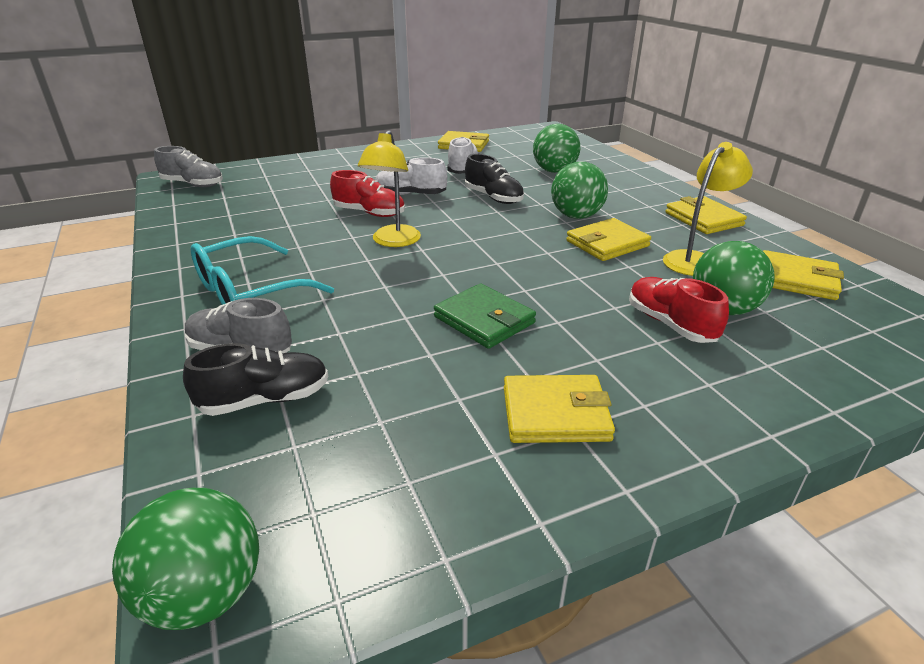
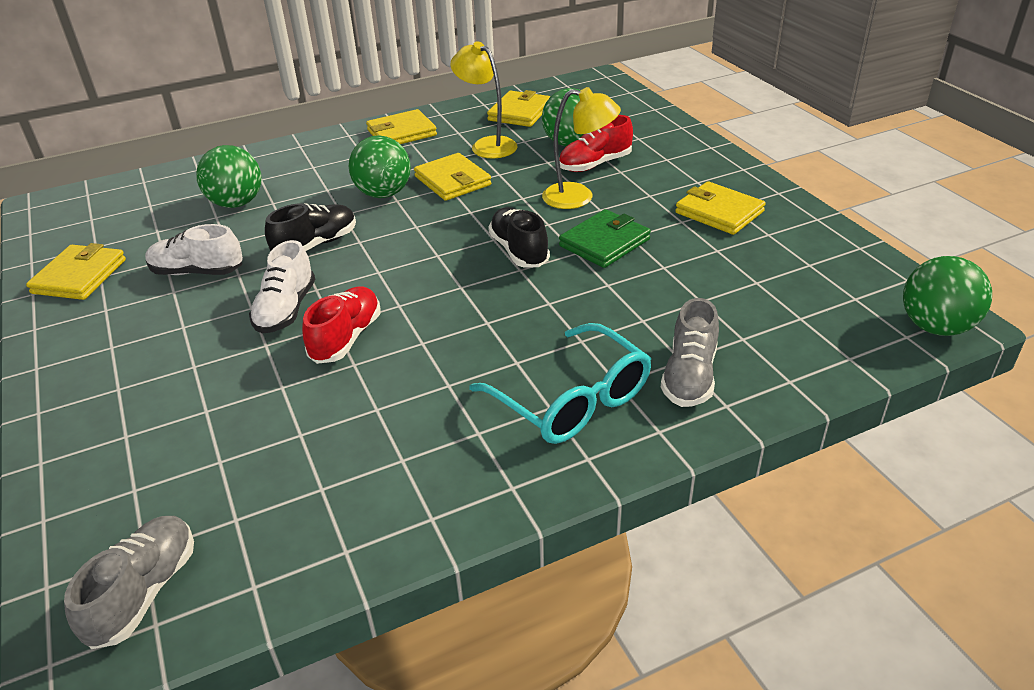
camera: 90 degrees left, 5 degrees up
(265, 400) = (755, 343): black shoe -> black shoe (519, 251)
(393, 241) = (439, 308): yellow lamp -> yellow lamp (578, 197)
(555, 413) = (719, 212): yellow wallet -> yellow wallet turned 45 degrees counterclockwise

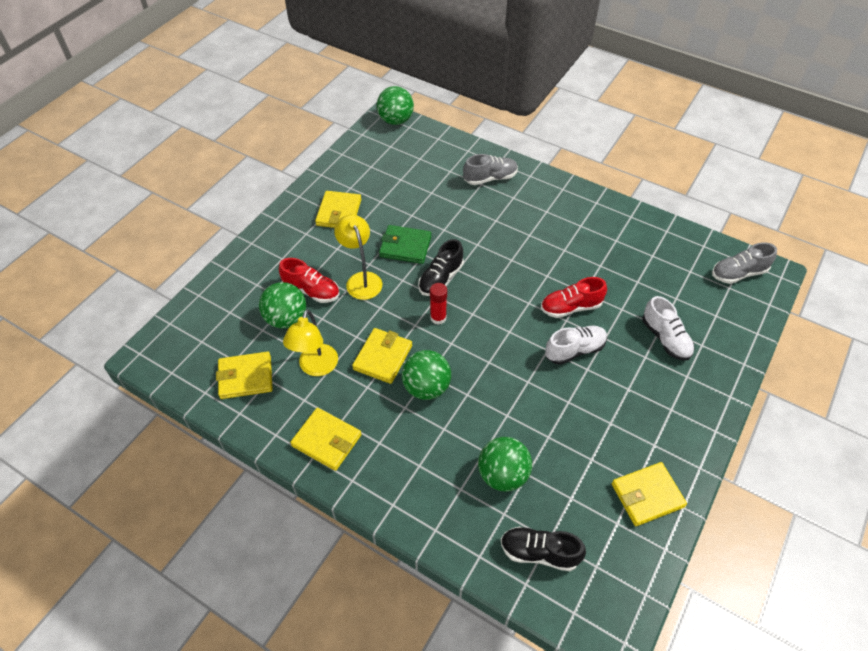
camera: 125 degrees left, 15 degrees up
(197, 272) = (585, 426): white shoe -> white shoe (665, 338)
(316, 244) = (509, 383): black shoe -> black shoe (539, 552)
(461, 229) = (438, 318): none -> red glue stick
(572, 400) = (536, 206): turquoise glasses -> none

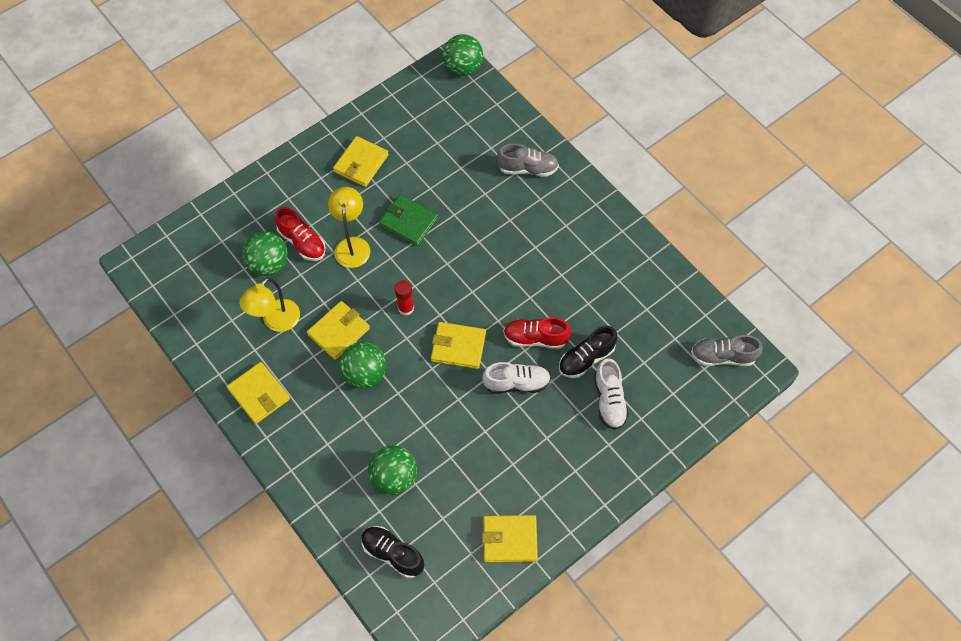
camera: 20 degrees right, 10 degrees up
(245, 377) = (213, 311): yellow wallet -> yellow wallet (458, 347)
(441, 278) = (426, 268): black shoe -> black shoe (586, 358)

